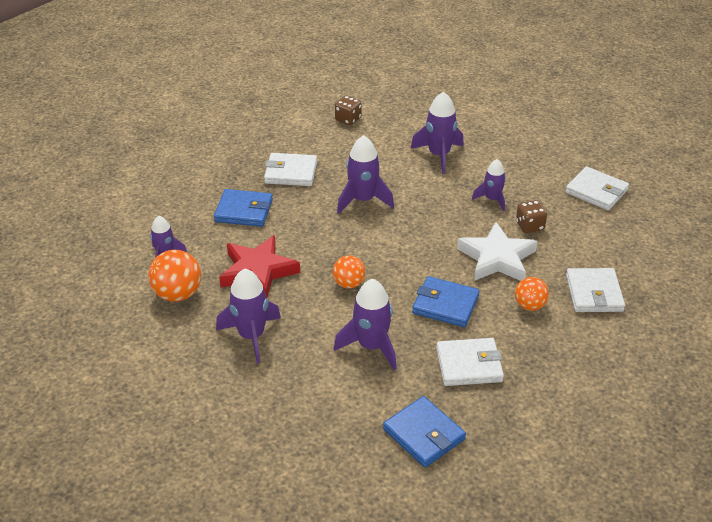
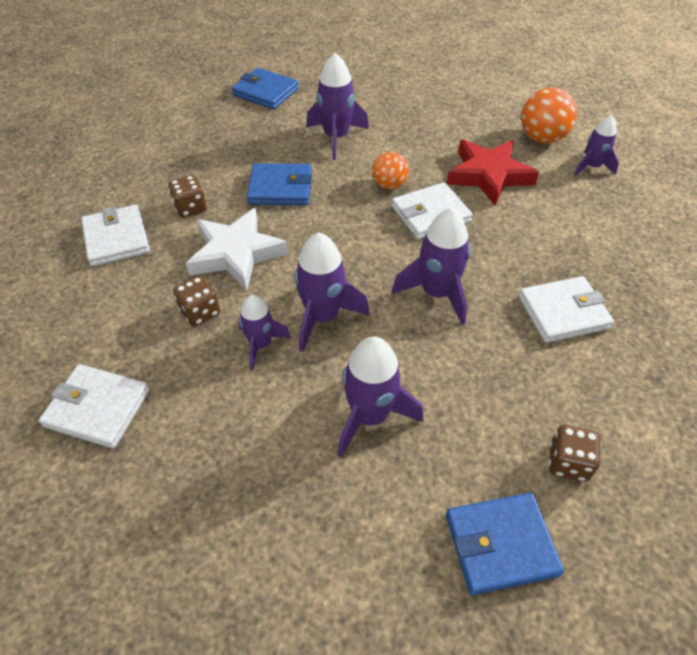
camera: 160 degrees right, 10 degrees up
(244, 211) = (567, 238): blue wallet -> blue wallet (500, 545)
(251, 336) = (445, 122): purple rocket -> purple rocket (323, 317)
(469, 365) = (242, 143): white wallet -> white wallet (430, 214)
(529, 305) = (190, 208): orange ball -> brown dice

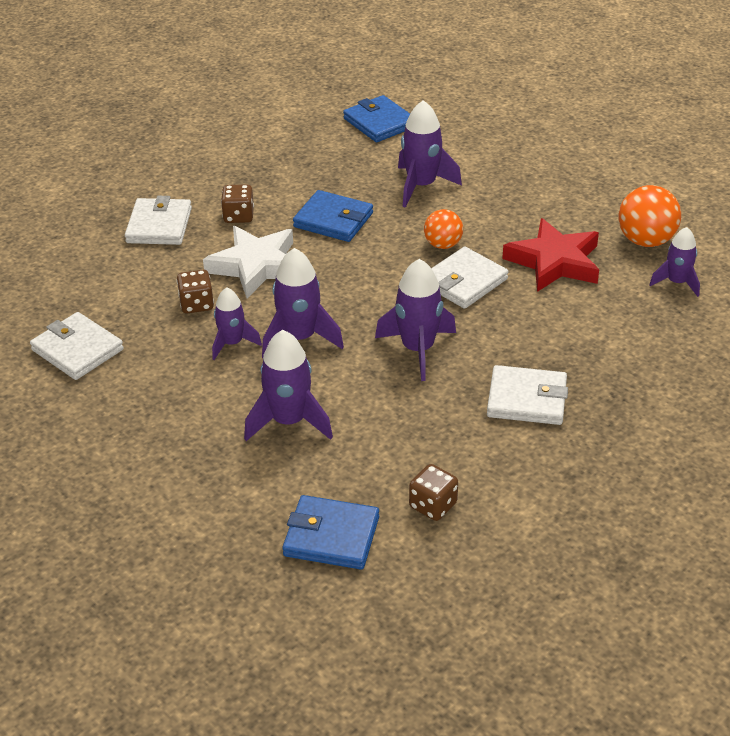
camera: 25 degrees right, 10 degrees down
(430, 214) = (464, 282): white wallet -> white wallet turned 45 degrees counterclockwise

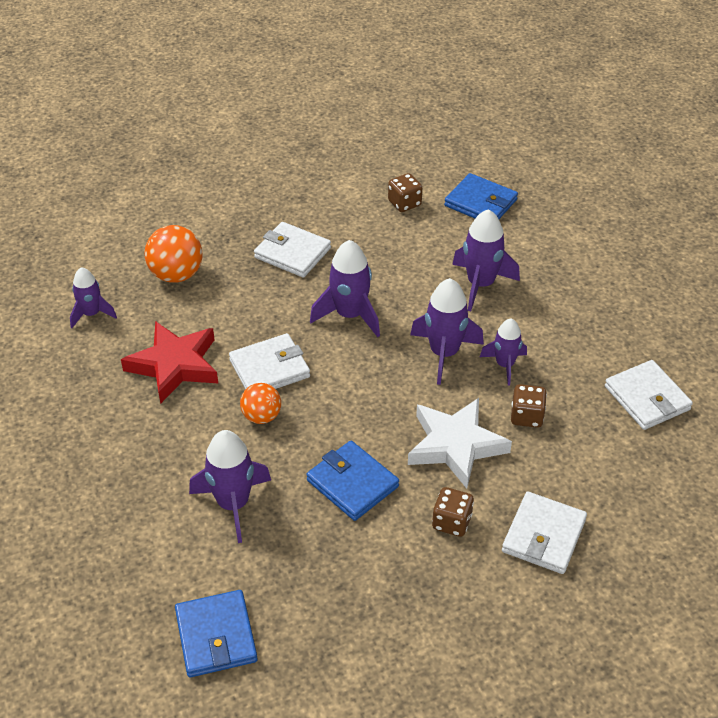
camera: 160 degrees left, 5 degrees up
(645, 240) = (75, 363): orange ball -> orange ball (176, 274)

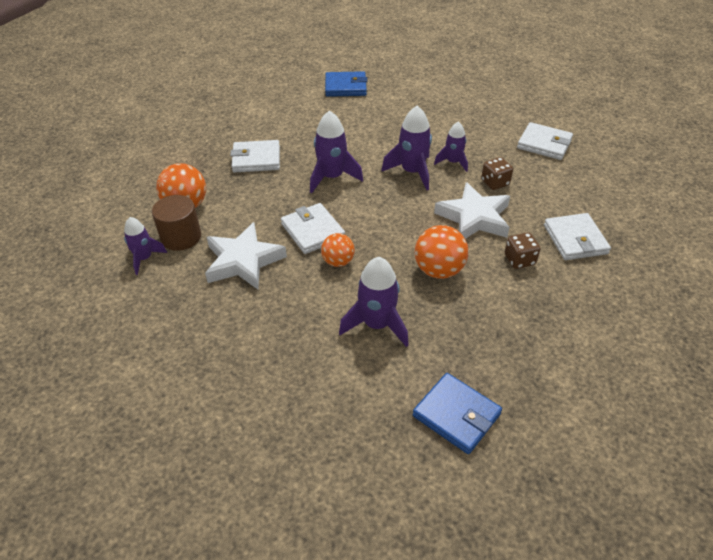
camera: 35 degrees left, 0 degrees up
(142, 308) = (181, 237): none -> brown cylinder
(174, 365) = (243, 261): red star -> white star
(269, 368) = (312, 231): white wallet -> white wallet turned 60 degrees counterclockwise
(352, 483) = (438, 270): blue wallet -> orange ball
(404, 203) = (300, 104): brown dice -> none
(480, 284) = (392, 127): purple rocket -> none

